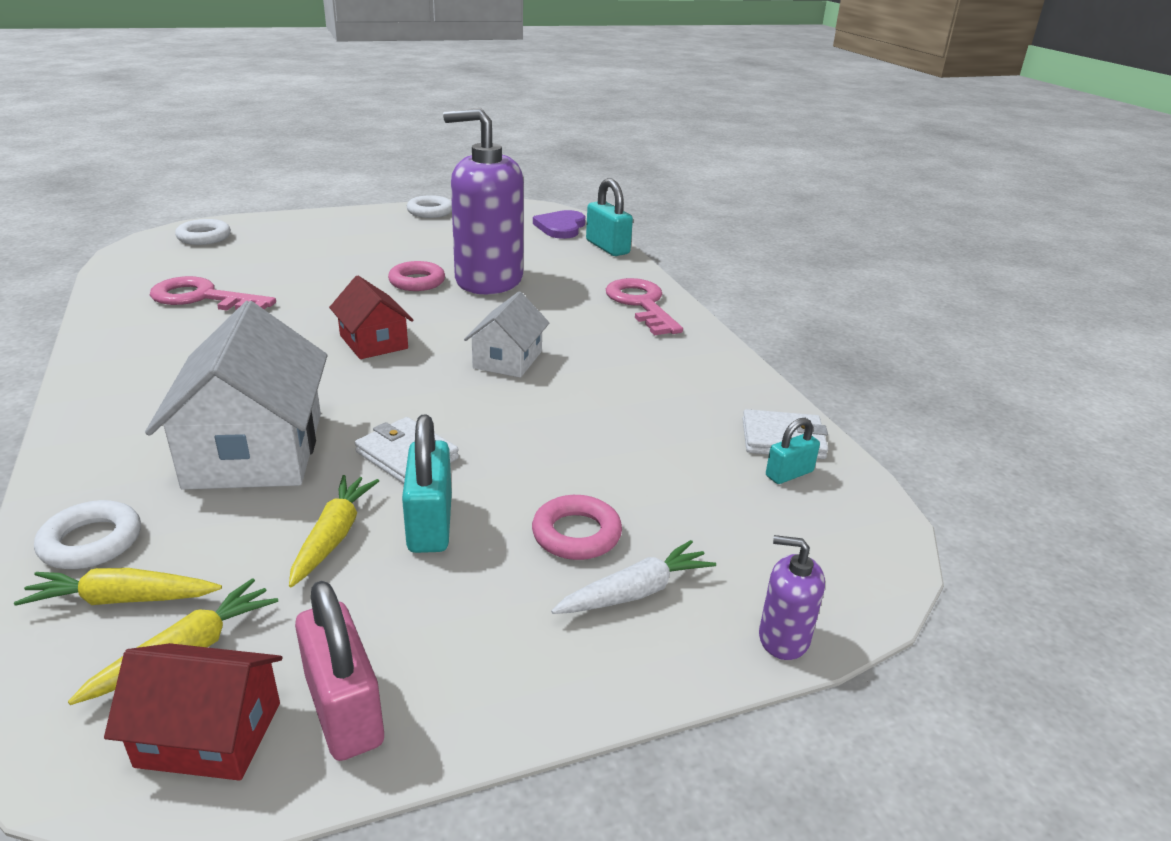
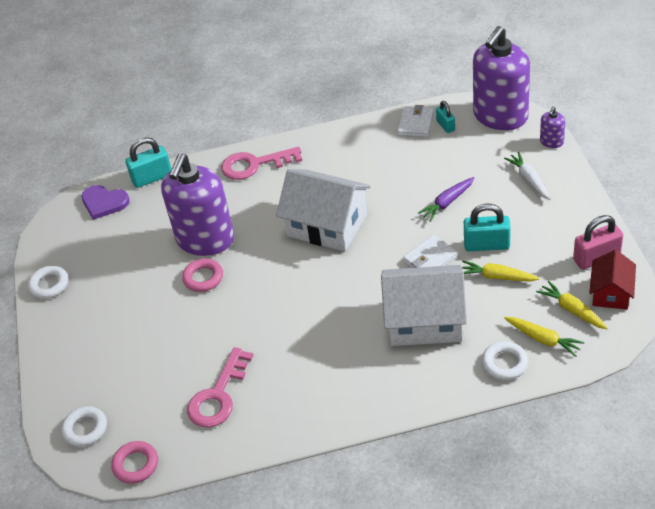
camera: 75 degrees left, 15 degrees up
(123, 599) = (543, 339): yellow carrot -> yellow carrot turned 60 degrees counterclockwise
(374, 342) = (299, 289): red house -> none
(507, 359) = (327, 225): white house -> white house, size x1.77
(558, 475) = (447, 203): none -> purple carrot
(576, 534) = (492, 196): pink ring -> pink ring (136, 465)
(850, 551) = (500, 116): none -> purple soap dispenser

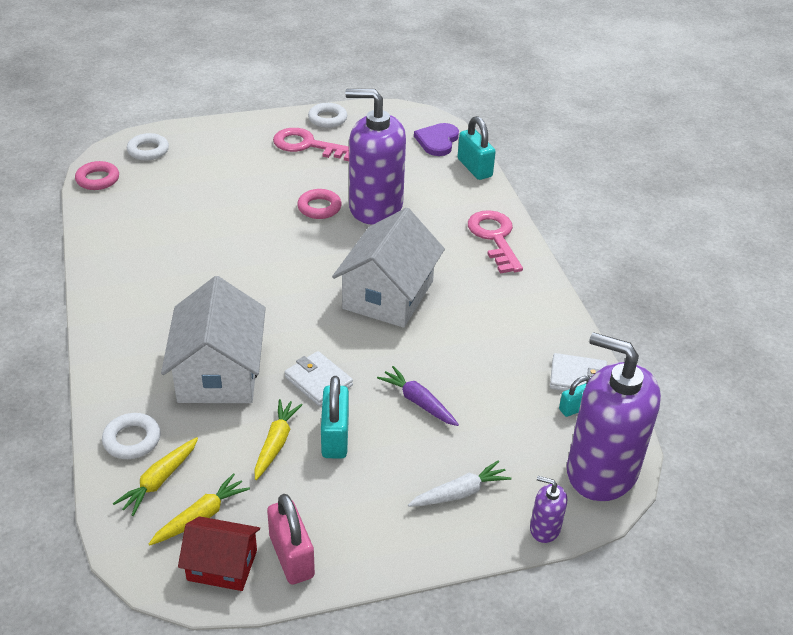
camera: 80 degrees right, 5 degrees down
(218, 395) = (160, 223): pink key -> pink key (308, 145)

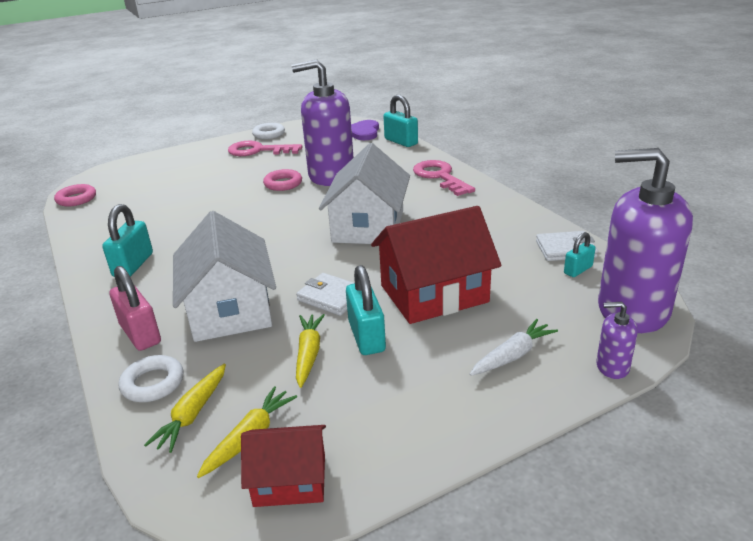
camera: 10 degrees left, 10 degrees down
(140, 291) = (133, 265): none -> turquoise padlock
(148, 150) = (119, 175): white ring -> none
(291, 556) = (366, 453): pink padlock -> pink padlock (140, 334)
(418, 402) = (434, 294): purple carrot -> red house

